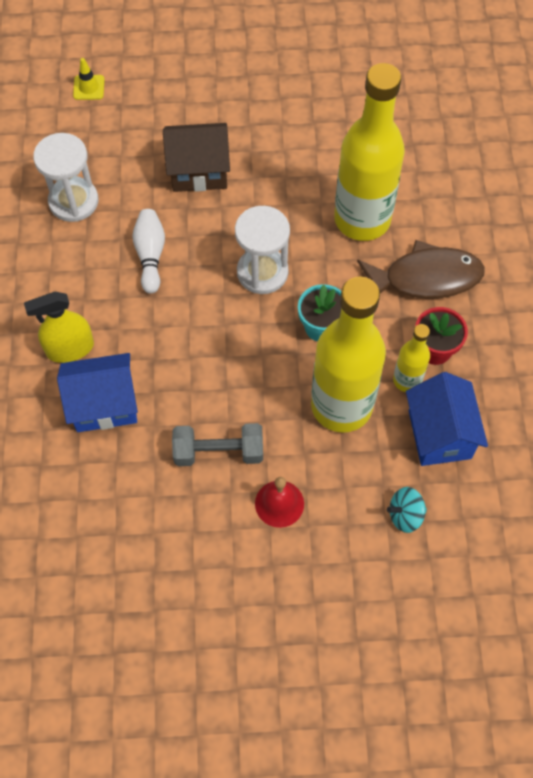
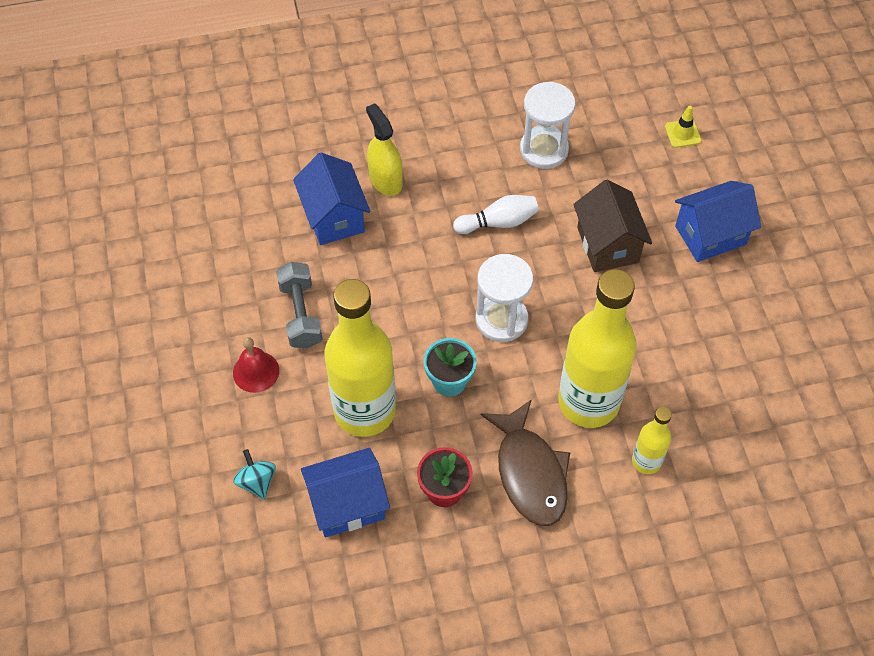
camera: 80 degrees right, 5 degrees down
(207, 93) = (710, 235): none -> blue house
(407, 380) = (403, 467): yellow bottle -> yellow bottle (646, 461)

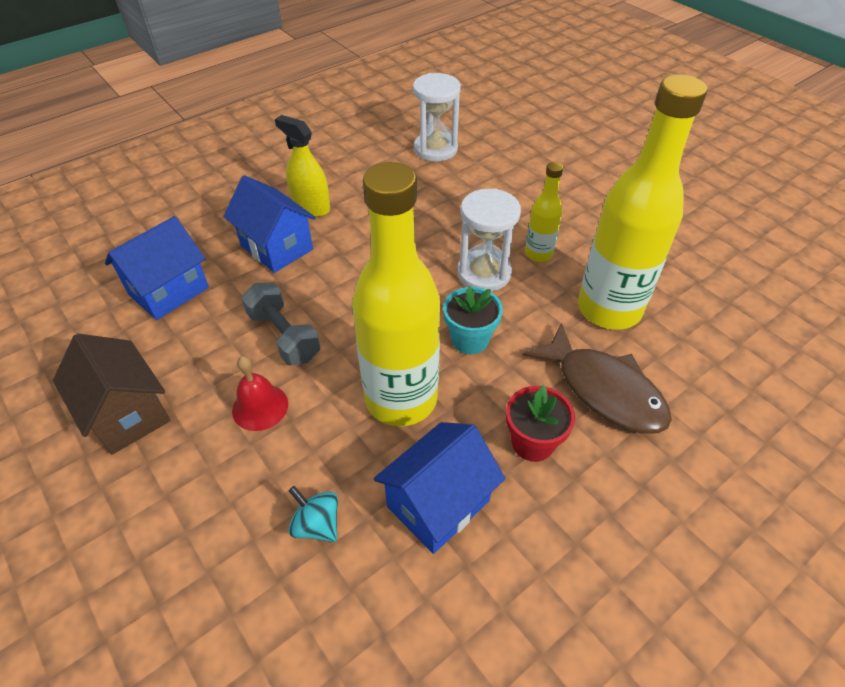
camera: 25 degrees left, 10 degrees down
(498, 222) = (431, 205): white bowling pin -> none
(607, 245) = (533, 192): brown house -> brown house (127, 414)
(646, 461) = (697, 337): yellow bottle -> yellow bottle (538, 254)
(682, 133) = (534, 111): yellow traffic cone -> none
(710, 235) = (606, 162): blue house -> blue house (169, 291)

